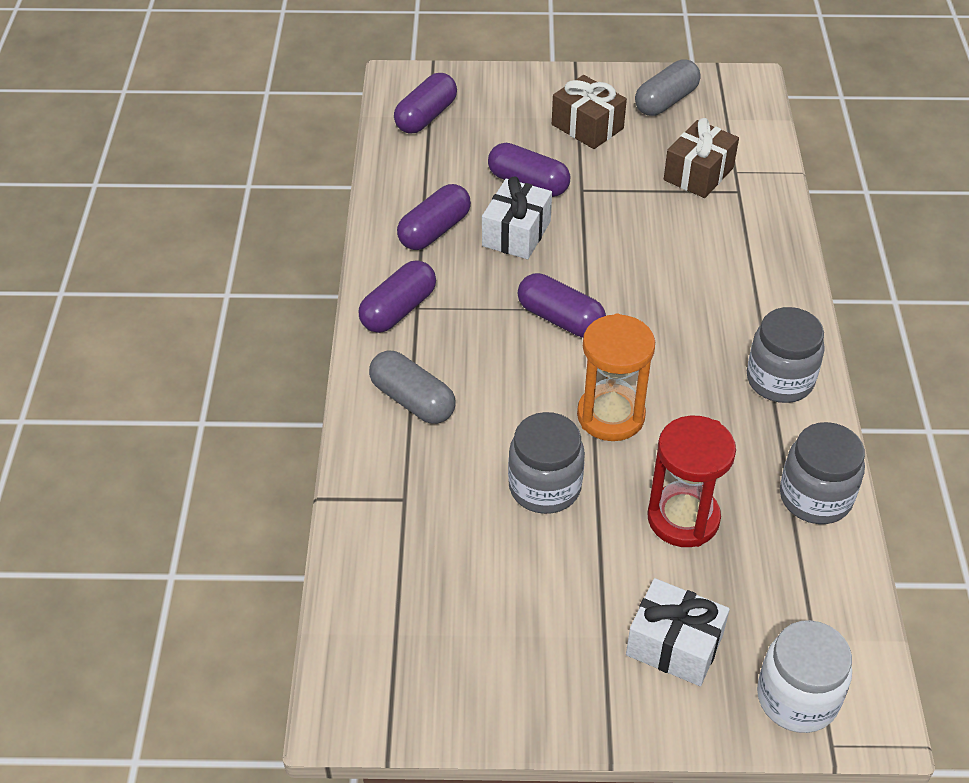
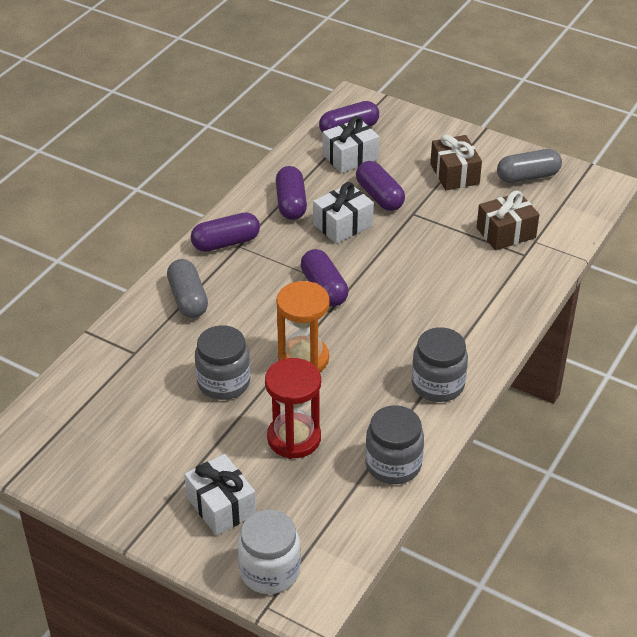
camera: 30 degrees right, 5 degrees down
(434, 230) = (291, 203): purple capsule -> purple capsule turned 75 degrees counterclockwise
(455, 149) = (350, 157): none -> white gift

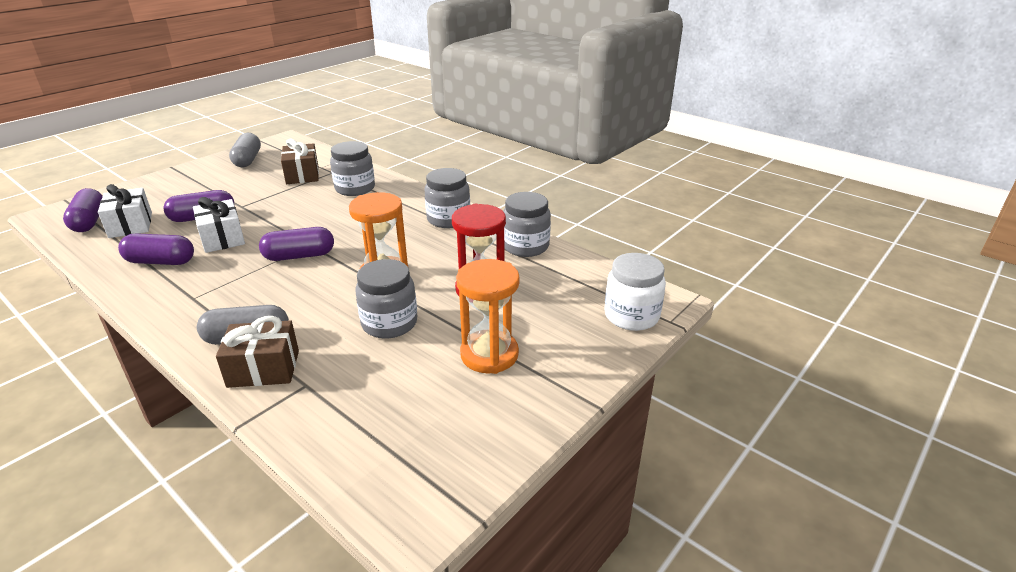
camera: 80 degrees left, 10 degrees down
(188, 462) = (489, 354): none -> orange hourglass
(221, 506) = (552, 337): white gift -> none
(226, 243) = (179, 305): purple capsule -> none
(454, 174) = (212, 184): brown gift -> brown gift (263, 368)
(487, 286) = (355, 188): none -> grey jar

